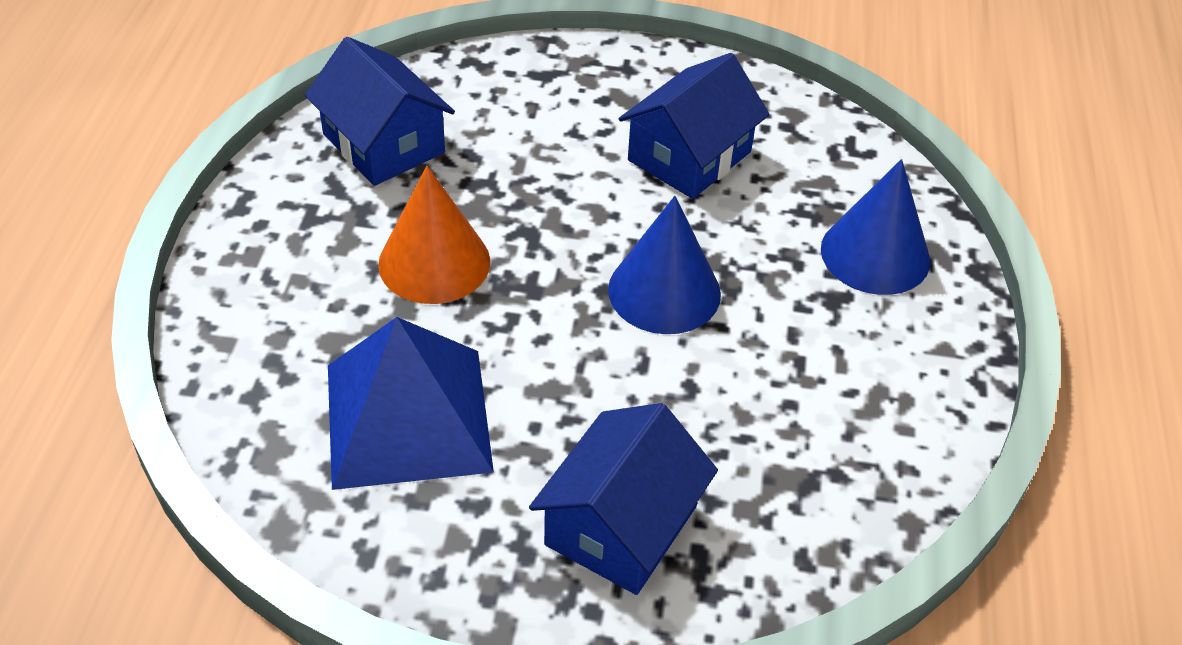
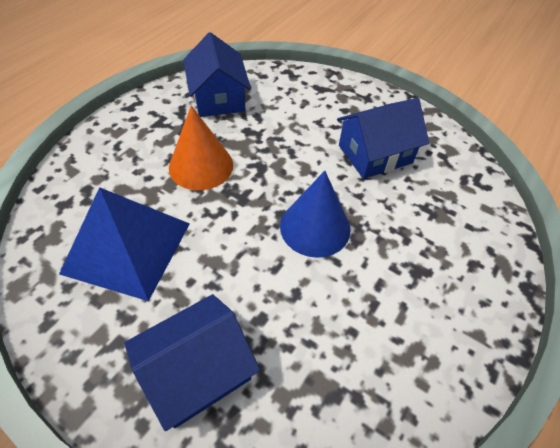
camera: 25 degrees right, 5 degrees up
(875, 254) = (460, 251): blue cone -> none

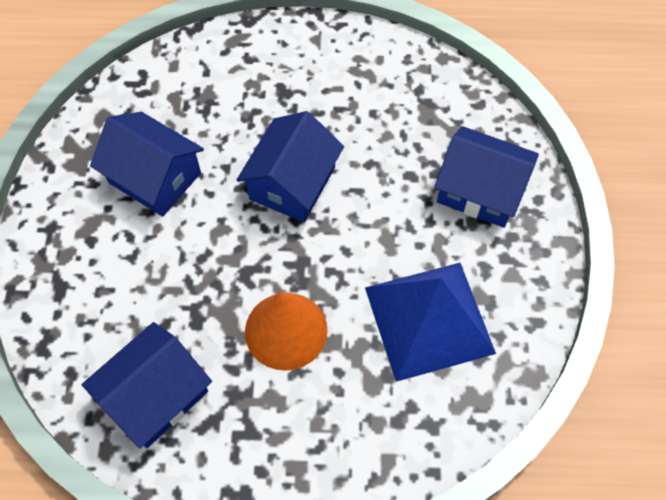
camera: 120 degrees left, 10 degrees up
(315, 227) = (292, 183): blue cone -> blue house

